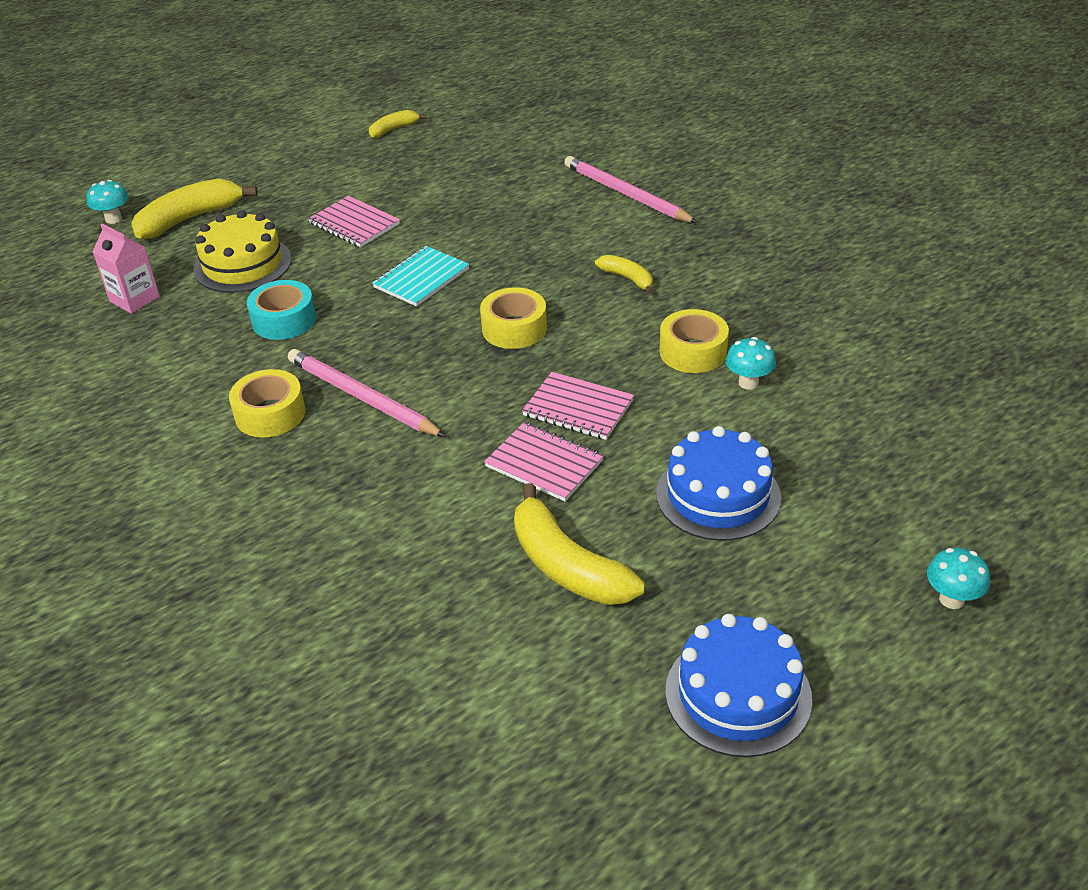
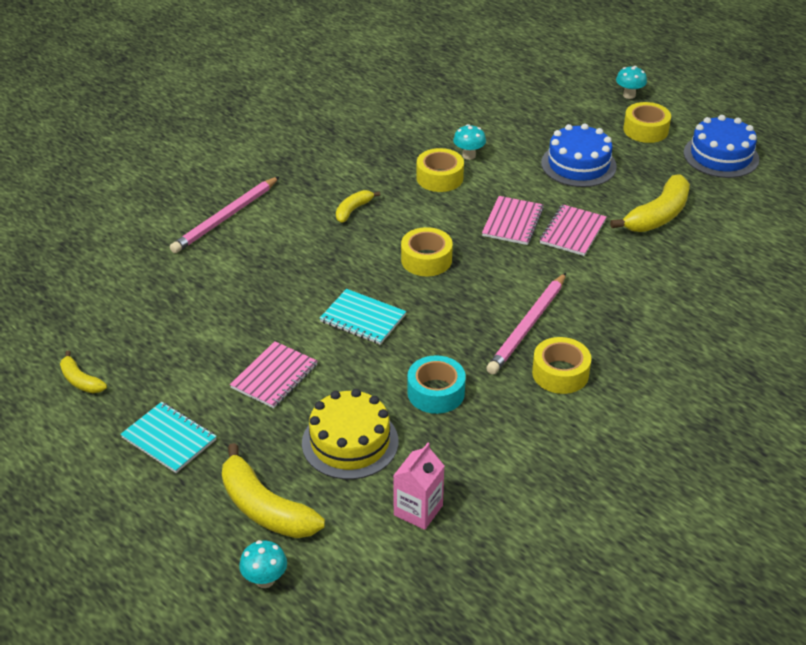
camera: 100 degrees left, 0 degrees up
(299, 172) = (169, 439): none -> turquoise notebook
(827, 600) = (645, 130): none -> yellow tape

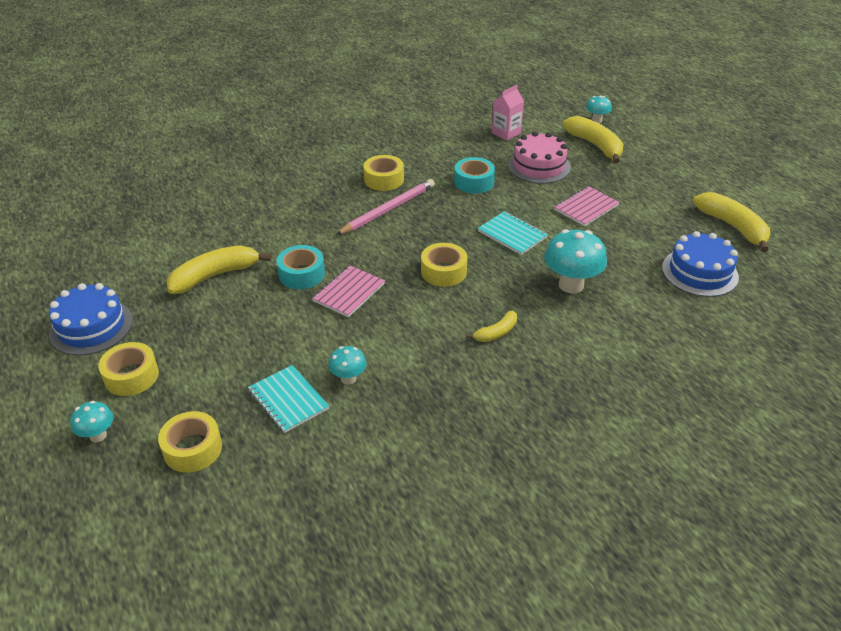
camera: 165 degrees left, 0 degrees up
(80, 381) = (733, 226): yellow banana -> yellow banana, size x1.85
(169, 439) = (659, 184): turquoise notebook -> turquoise notebook (288, 400)
(226, 218) = (628, 347): pink pencil -> none
(285, 268) = (571, 285): none -> turquoise mushroom
(350, 442) = (539, 166): yellow cake -> pink cake
(439, 178) = (394, 355): yellow tape -> yellow tape (192, 449)
(572, 232) = (301, 274): pink notebook -> turquoise tape
(578, 165) = (241, 343): blue cake -> blue cake (699, 272)

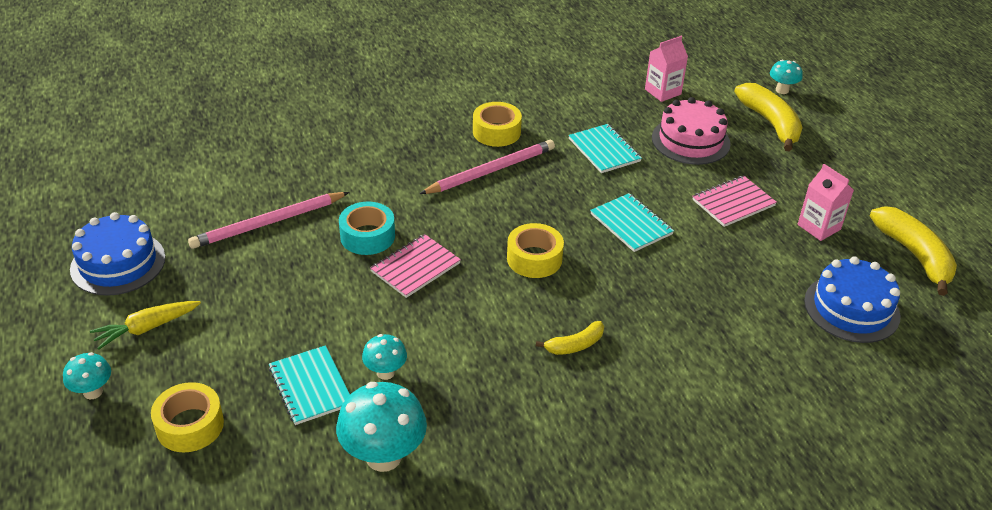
camera: 10 degrees right, 0 degrees up
(131, 376) = (146, 328): yellow tape -> yellow carrot
(214, 276) = (268, 223): yellow banana -> pink pencil
(474, 182) = (604, 150): turquoise tape -> turquoise notebook
(571, 285) = (684, 300): turquoise mushroom -> turquoise mushroom (383, 456)
(656, 216) = (819, 227): none -> pink carton

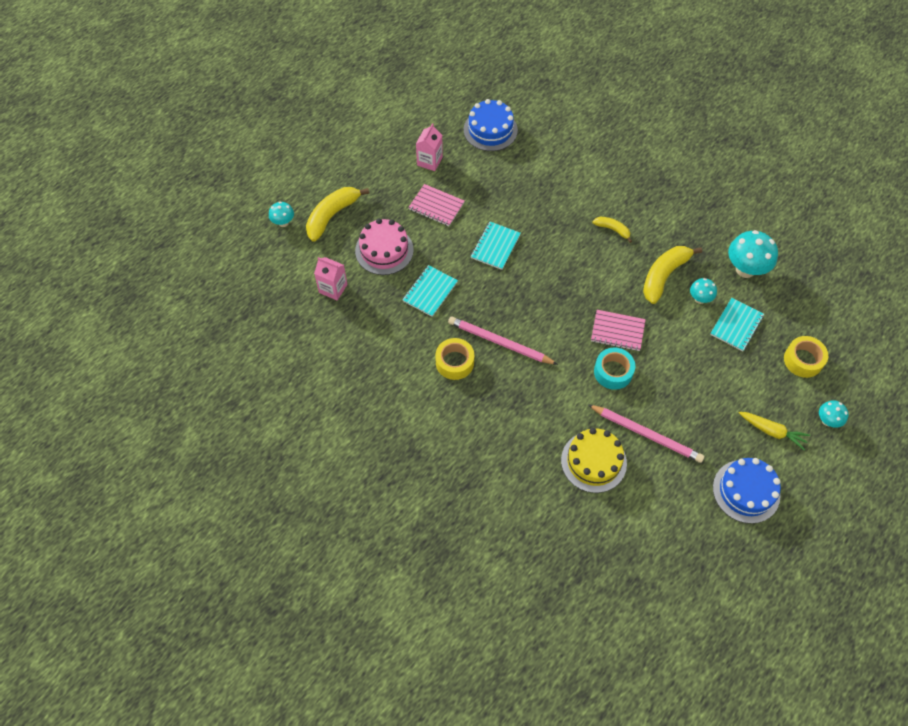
camera: 120 degrees left, 20 degrees up
(286, 172) = (593, 461): none -> yellow cake
(534, 258) = (563, 278): yellow tape -> none
(914, 255) = (424, 116): yellow banana -> yellow banana (663, 276)

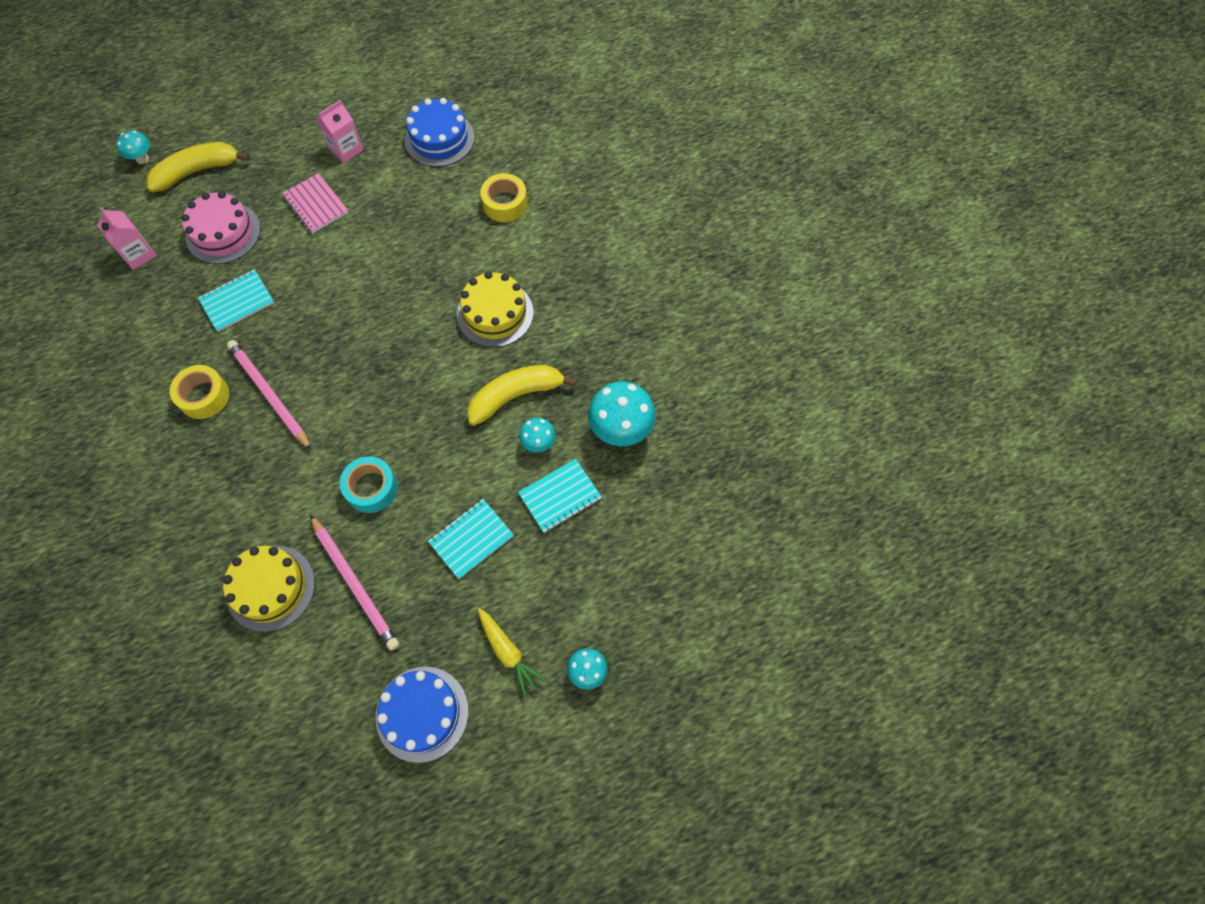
camera: 25 degrees right, 5 degrees up
(495, 246) = (346, 278): turquoise notebook -> turquoise notebook (471, 539)
(612, 229) = (495, 313): yellow banana -> yellow cake
(617, 331) = (412, 440): pink notebook -> none
(803, 360) = (612, 579): yellow tape -> yellow tape (505, 203)

